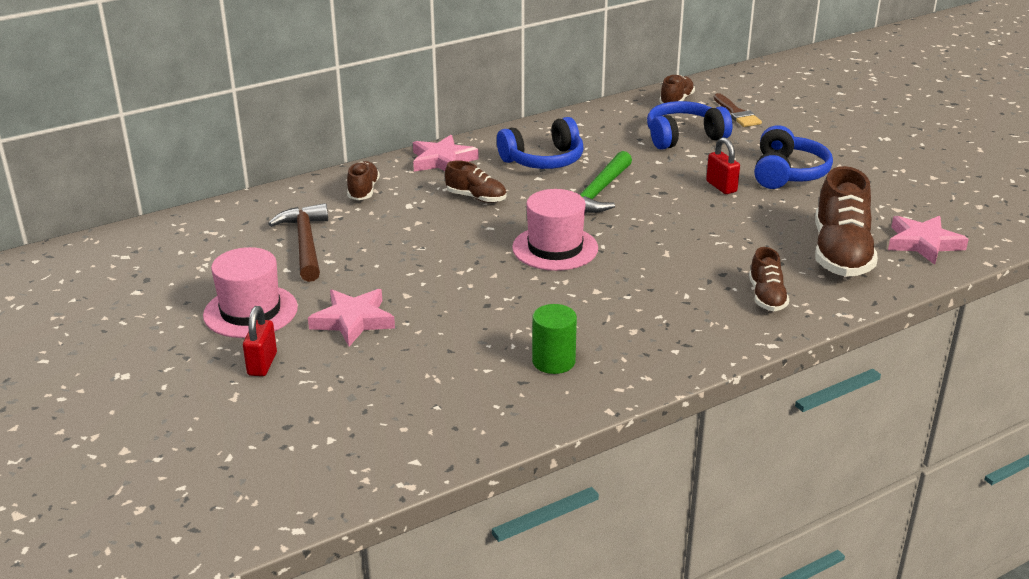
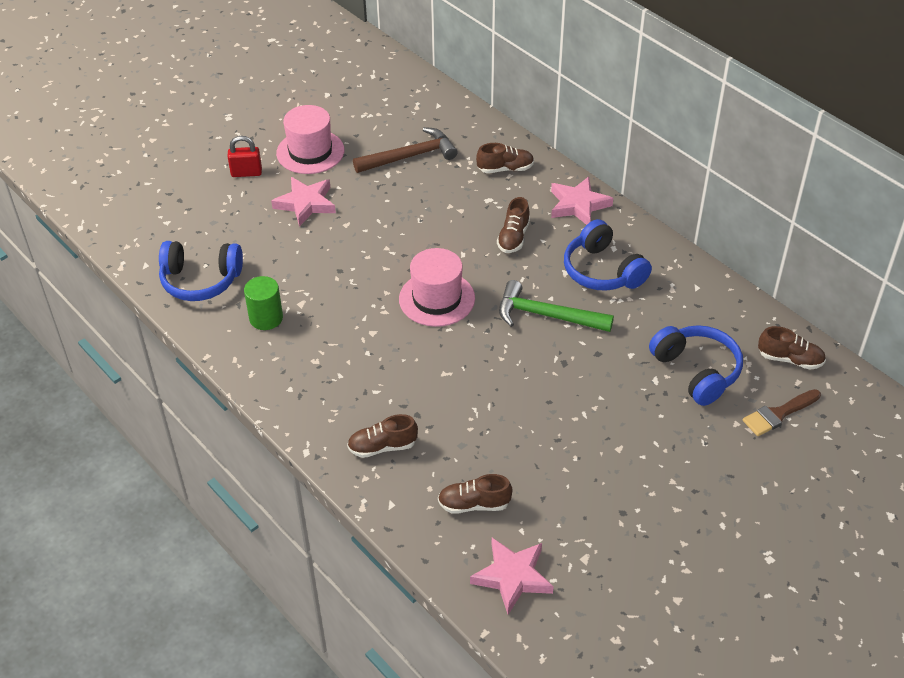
camera: 80 degrees right, 15 degrees up
(721, 187) = (589, 407): red padlock -> none
(787, 173) = (639, 461): blue headphones -> blue headphones (201, 280)
(840, 254) = (474, 504): brown shoe -> brown shoe, size x0.54

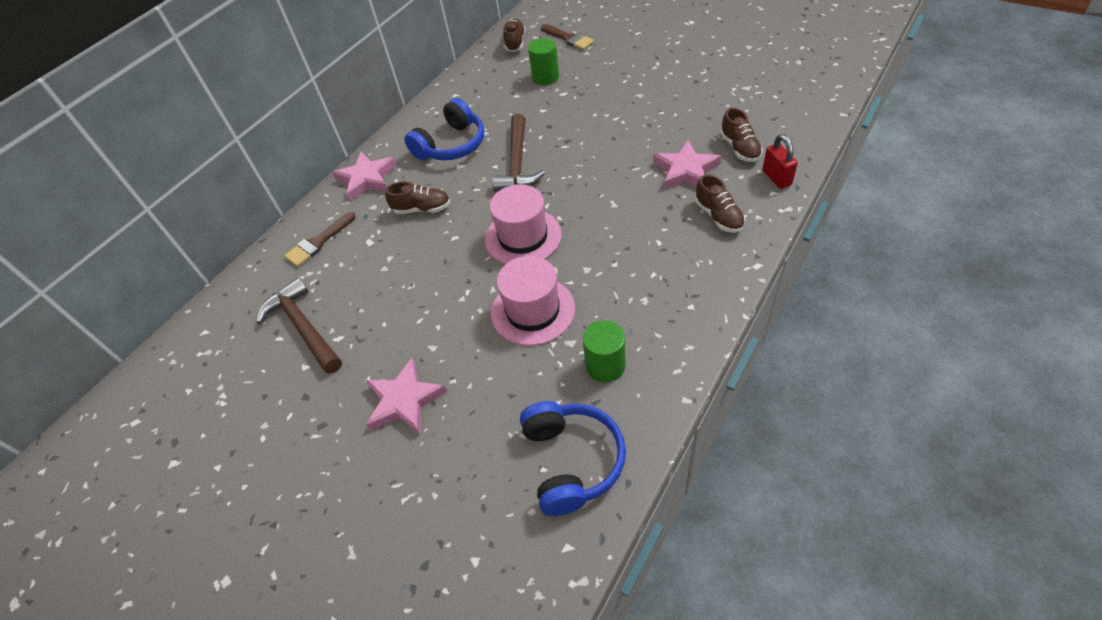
camera: 100 degrees left, 5 degrees up
(246, 173) = (353, 497): red padlock -> red padlock (776, 178)
(310, 152) = (302, 435): pink hat -> pink hat (533, 310)
(505, 169) = (318, 242): brown shoe -> brown brush
(512, 577) = (788, 113): pink star -> pink star (685, 170)
(546, 315) = (517, 163): green hammer -> brown hammer
(696, 371) = (545, 77): blue headphones -> green cylinder

